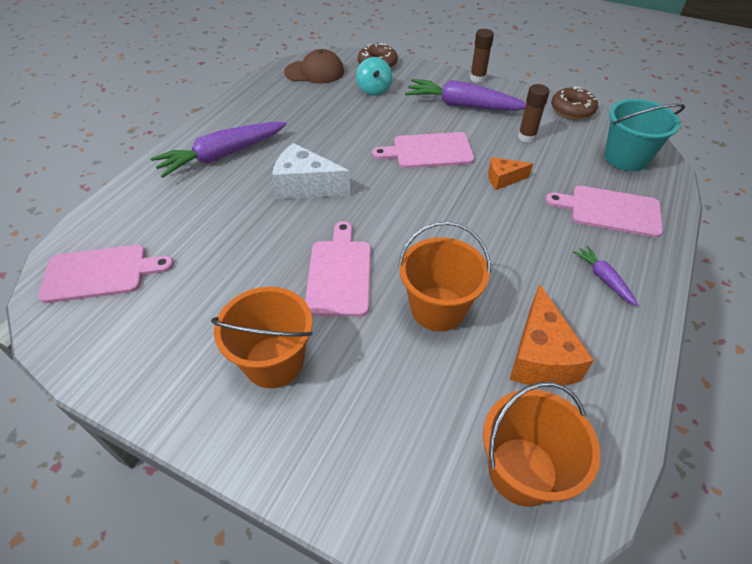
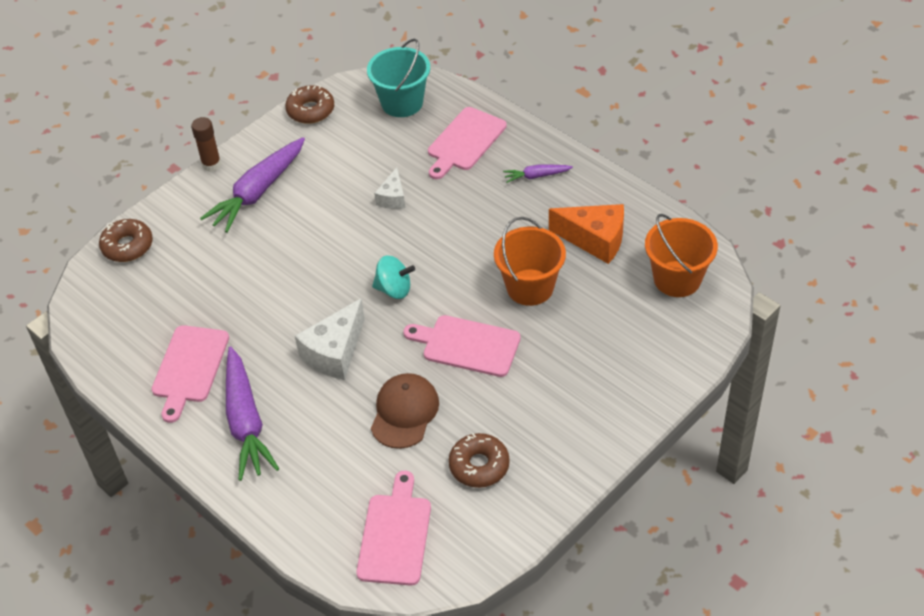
camera: 70 degrees left, 0 degrees up
(184, 318) = (479, 466): none -> brown donut
(274, 361) = (547, 404): orange bucket -> none
(315, 72) = (110, 311): brown cap -> brown cap (404, 412)
(374, 90) = (184, 261): turquoise spinning top -> turquoise spinning top (394, 289)
(428, 151) = (324, 241): pink cutting board -> pink cutting board (189, 368)
(503, 179) = (392, 198): orange cheese -> white cheese
(526, 137) = (337, 160): brown glue stick -> none

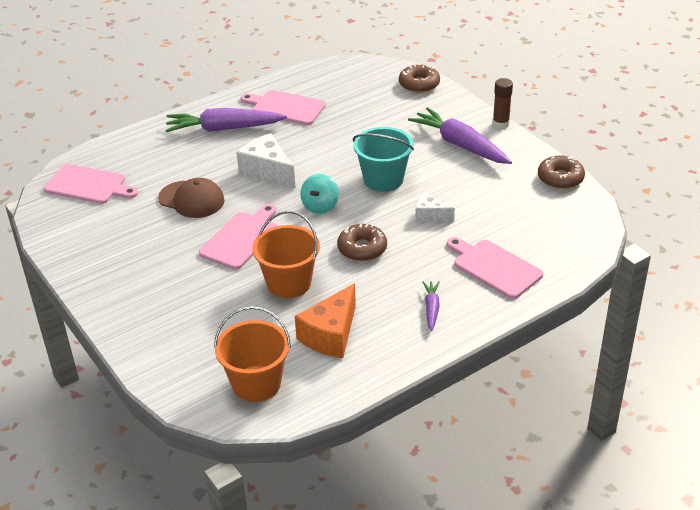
camera: 100 degrees right, 10 degrees down
(402, 103) = (561, 233): turquoise bucket -> turquoise bucket (383, 179)
(479, 466) = (121, 230): brown donut -> brown donut (362, 249)

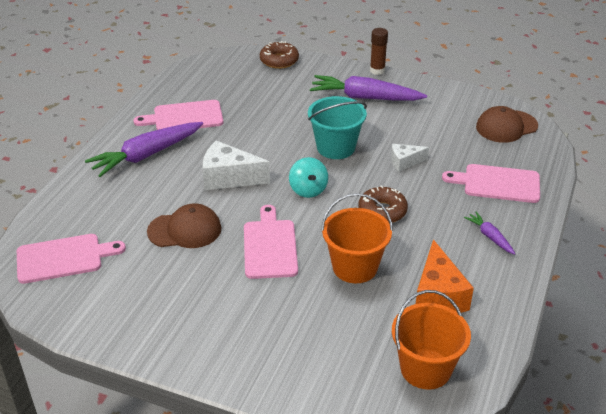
camera: 35 degrees left, 0 degrees up
(560, 178) = (466, 97): brown donut -> none
(566, 220) = (506, 126): none -> brown cap

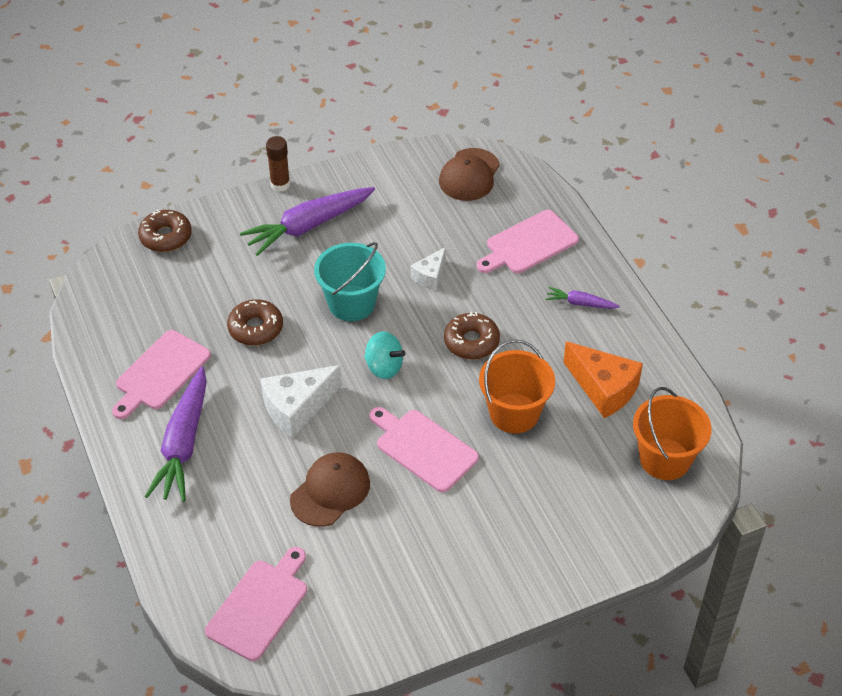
camera: 45 degrees left, 10 degrees up
(264, 127) = (255, 328): none -> brown donut

